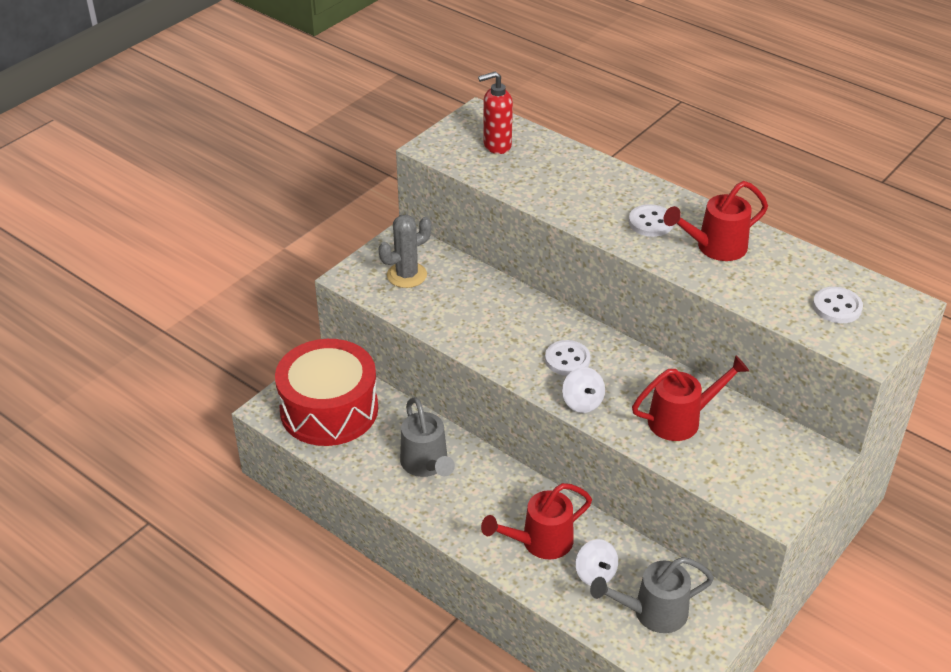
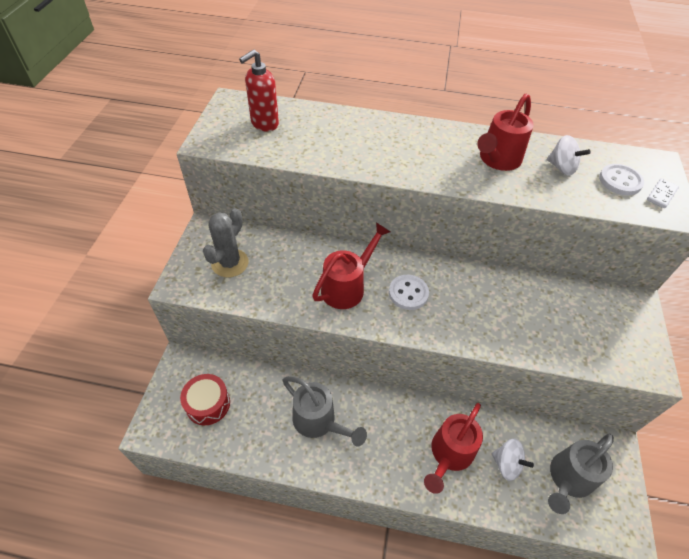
camera: 30 degrees left, 10 degrees up
(329, 409) = (208, 404): red drum -> red drum, size x0.49
(582, 402) = (446, 329): white spinning top -> white spinning top (561, 168)
(650, 222) = (434, 154): white button -> none
(681, 420) = (527, 313): red watering can -> red watering can (347, 287)
(871, 333) = (661, 194): none -> white domino

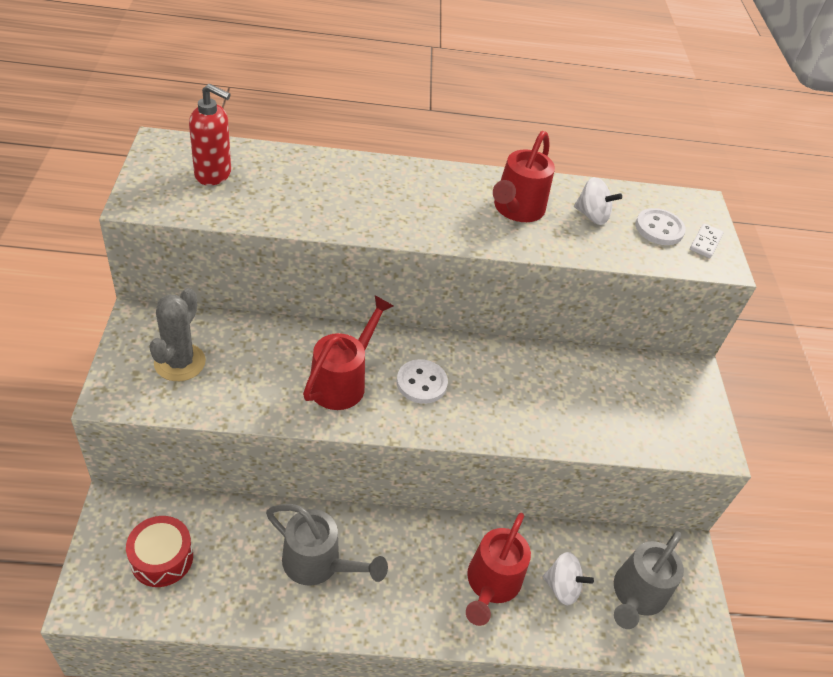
camera: 15 degrees left, 5 degrees down
(264, 124) = (213, 175): red soap dispenser -> red soap dispenser turned 105 degrees counterclockwise

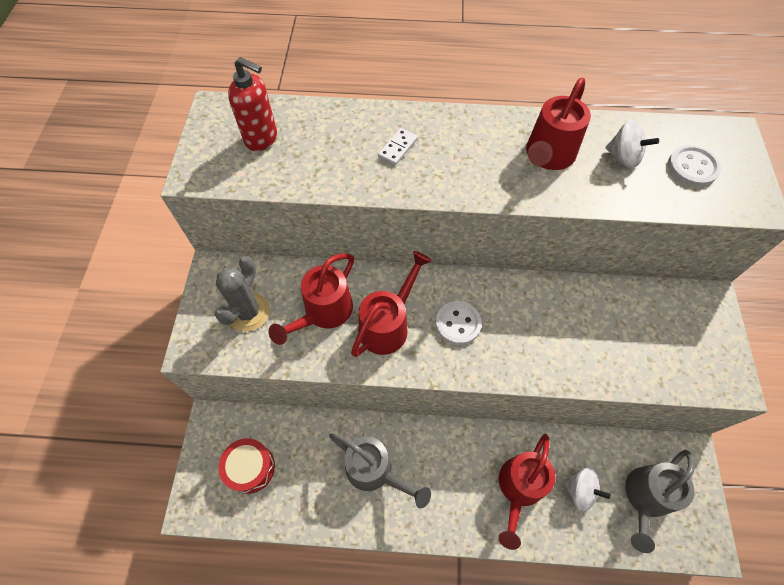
camera: 10 degrees right, 15 degrees up
(268, 366) = (323, 312): none -> red watering can
(705, 242) = (740, 180): white domino -> white domino (397, 148)

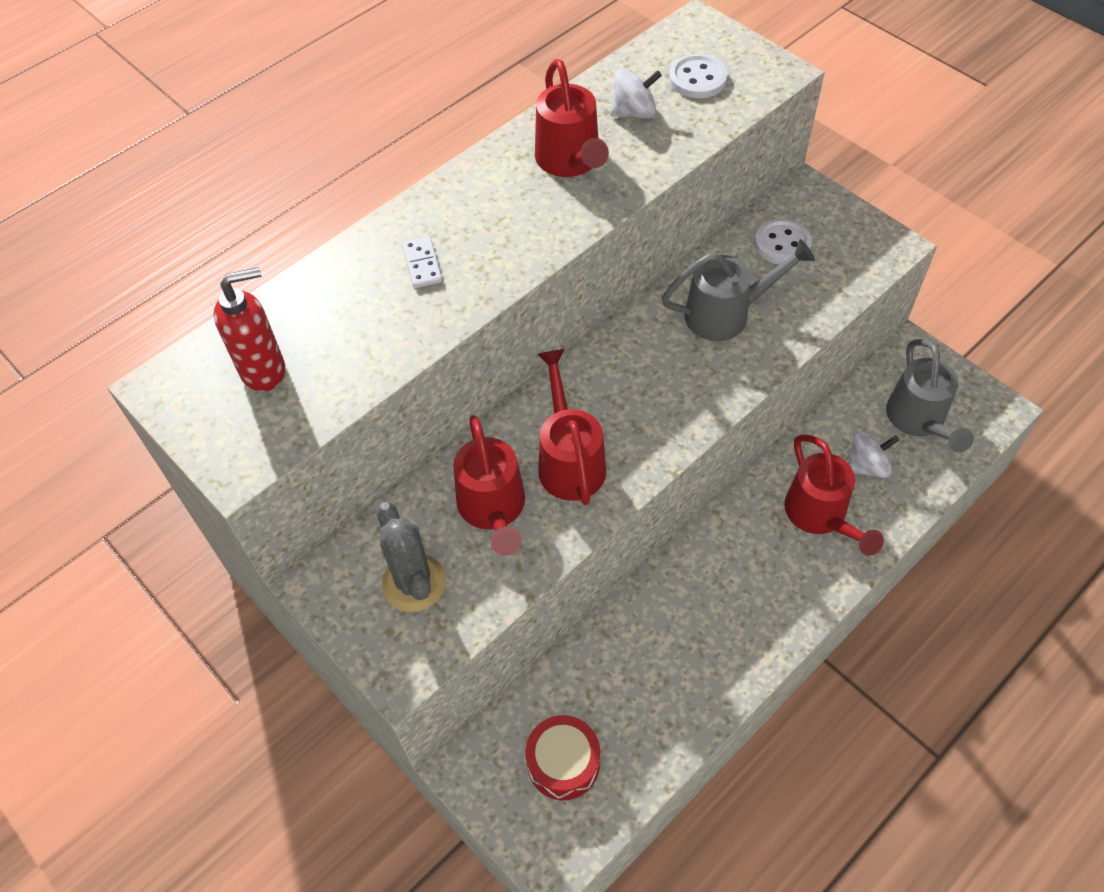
camera: 45 degrees left, 5 degrees down
(375, 471) = (685, 634): grey watering can -> grey watering can (726, 314)
(458, 323) = (631, 399): white button -> white button (782, 244)

